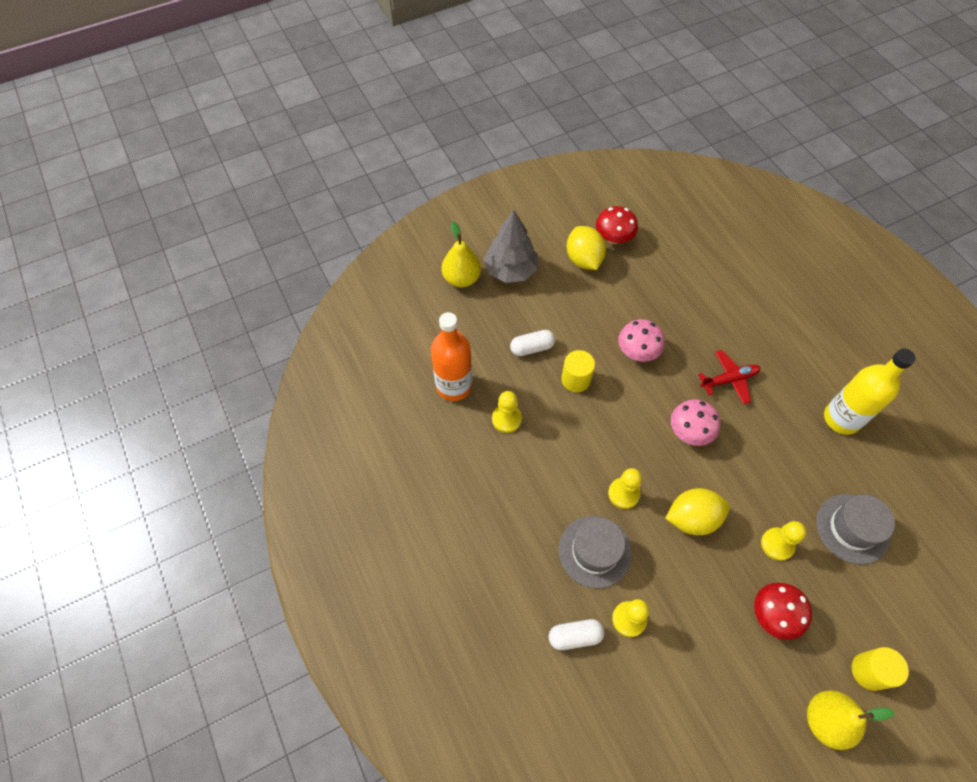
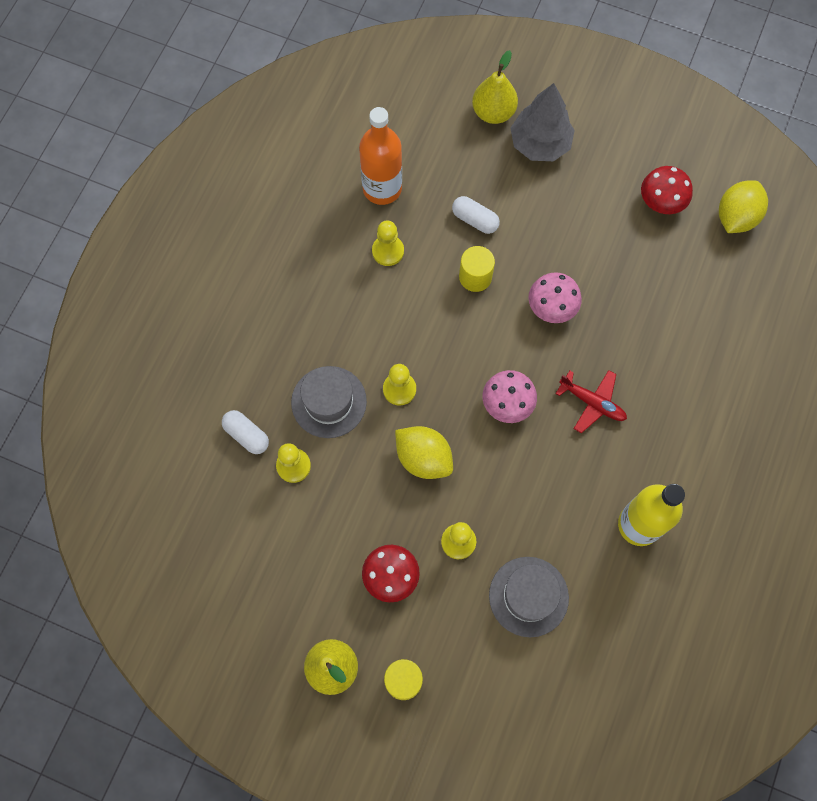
camera: 50 degrees right, 10 degrees up
(583, 259) = (610, 194): yellow lemon -> yellow lemon (736, 217)

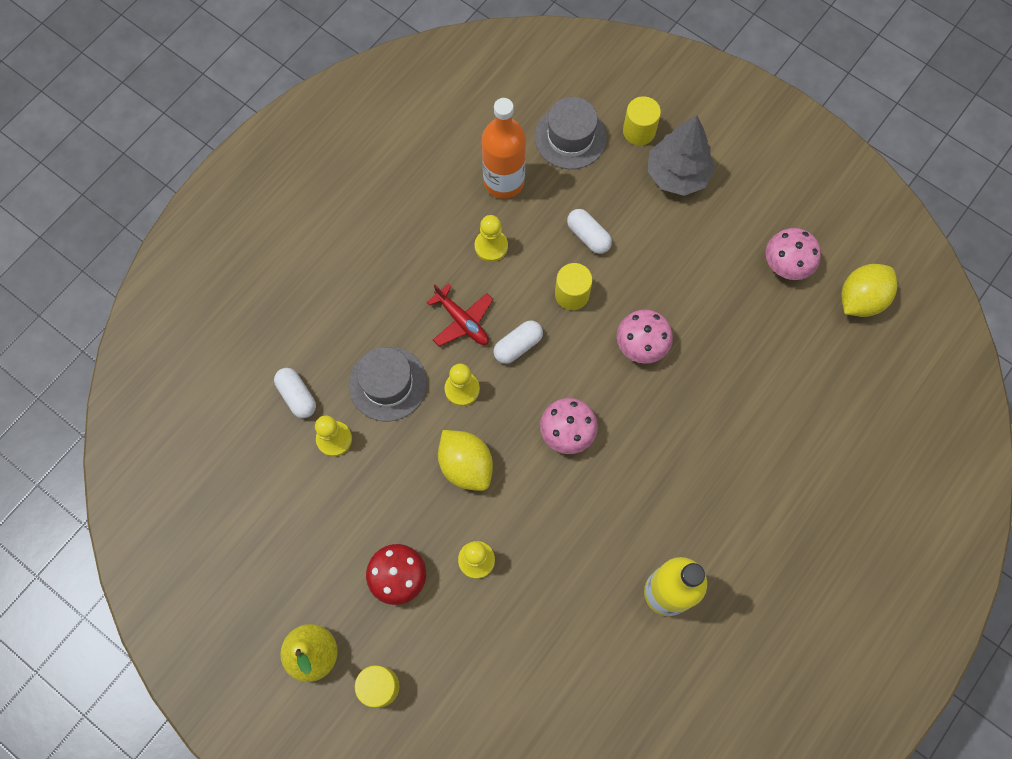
camera: 15 degrees right, 0 degrees up
(439, 336) = (518, 346): none -> white capsule
(493, 112) = (639, 131): yellow pear -> yellow cylinder
(528, 596) = (531, 635): grey hat -> grey hat (570, 137)
(592, 403) = (655, 454): red plane -> red plane (462, 321)
(661, 201) = (787, 263): red mushroom -> pink mushroom

